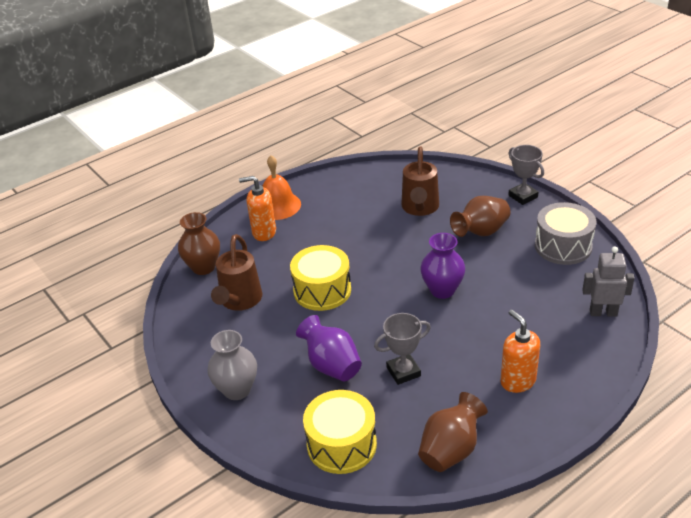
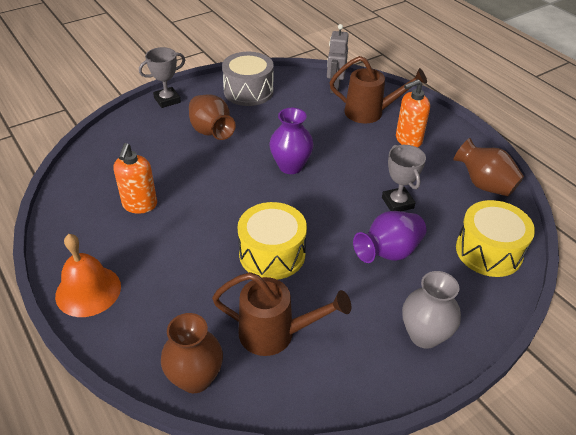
camera: 90 degrees left, 5 degrees up
(264, 232) = (142, 307): orange soap dispenser -> orange soap dispenser (139, 205)
(420, 208) = (154, 166): brown watering can -> brown watering can (370, 113)

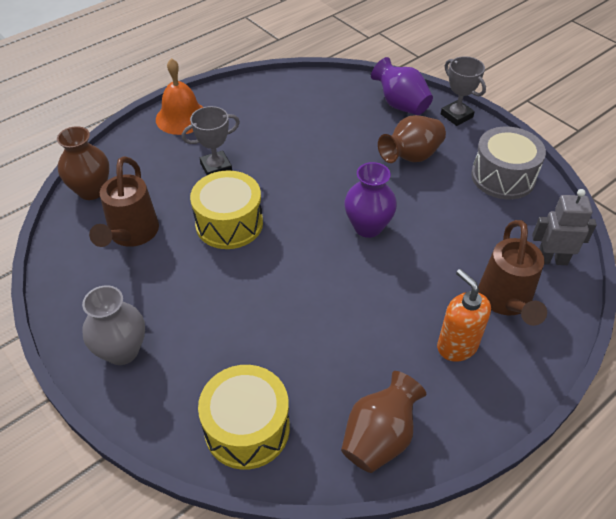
camera: 85 degrees right, 5 degrees up
(139, 205) = (285, 126): orange soap dispenser -> none
(388, 252) = (237, 321): purple vase -> purple vase (400, 105)
(397, 203) = (322, 331): grey trophy -> grey trophy (216, 167)

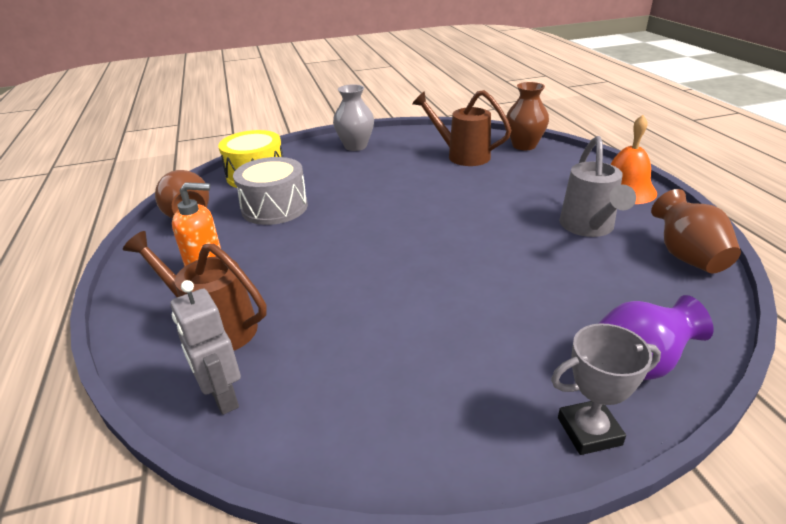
camera: 115 degrees right, 15 degrees down
(216, 167) = (531, 197): grey trophy -> none
(229, 223) = (448, 193): yellow drum -> none
(257, 131) = (588, 227): none -> grey watering can
(368, 227) = (391, 264): purple vase -> none
(411, 157) = (495, 335): brown vase -> brown vase (687, 256)
(503, 177) = (403, 422): grey drum -> grey drum (274, 207)
(551, 260) = (222, 397): grey robot -> grey robot turned 120 degrees clockwise

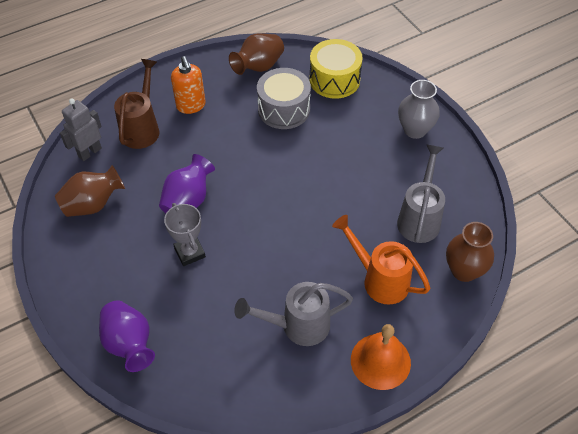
camera: 75 degrees right, 20 degrees up
(384, 291) = (188, 200): none -> purple vase
(462, 156) = (419, 218): brown watering can -> grey watering can
(530, 180) = (380, 279): none -> orange watering can
(589, 431) = (77, 317): grey trophy -> grey trophy (190, 252)
(687, 256) = (265, 397): brown vase -> brown vase (93, 204)

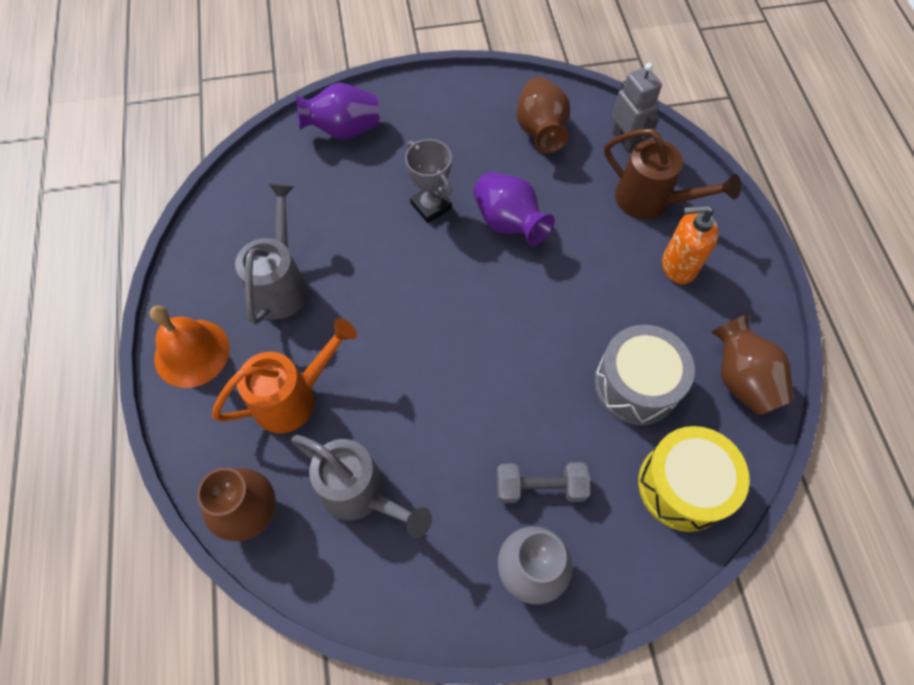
camera: 110 degrees right, 10 degrees up
(190, 252) = (431, 206): grey trophy -> grey trophy turned 60 degrees clockwise
(368, 137) = (540, 487): none -> grey dumbbell

